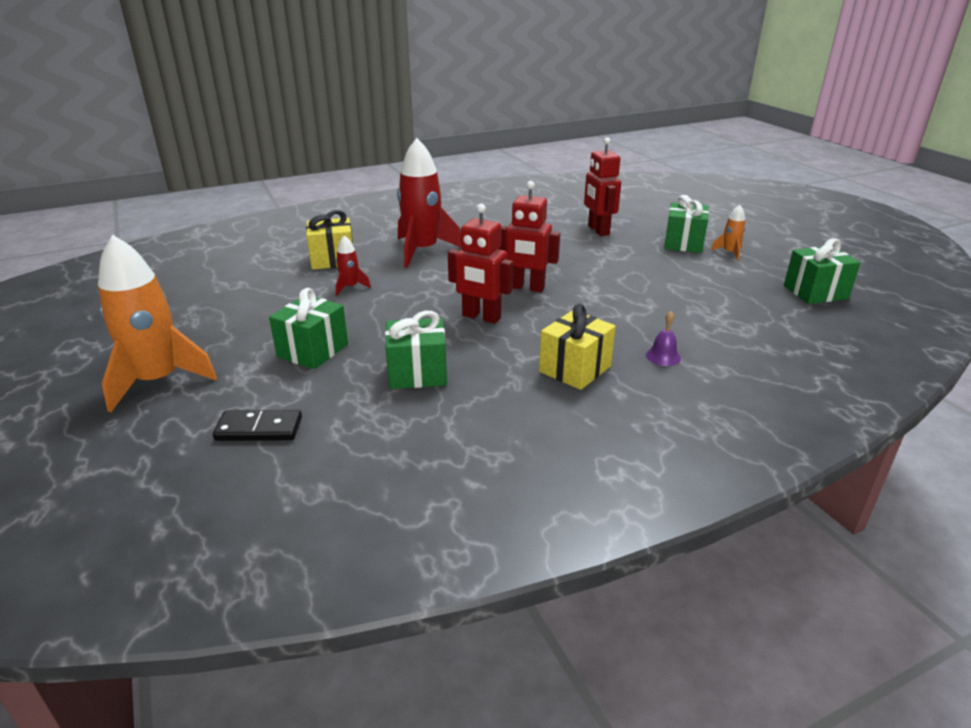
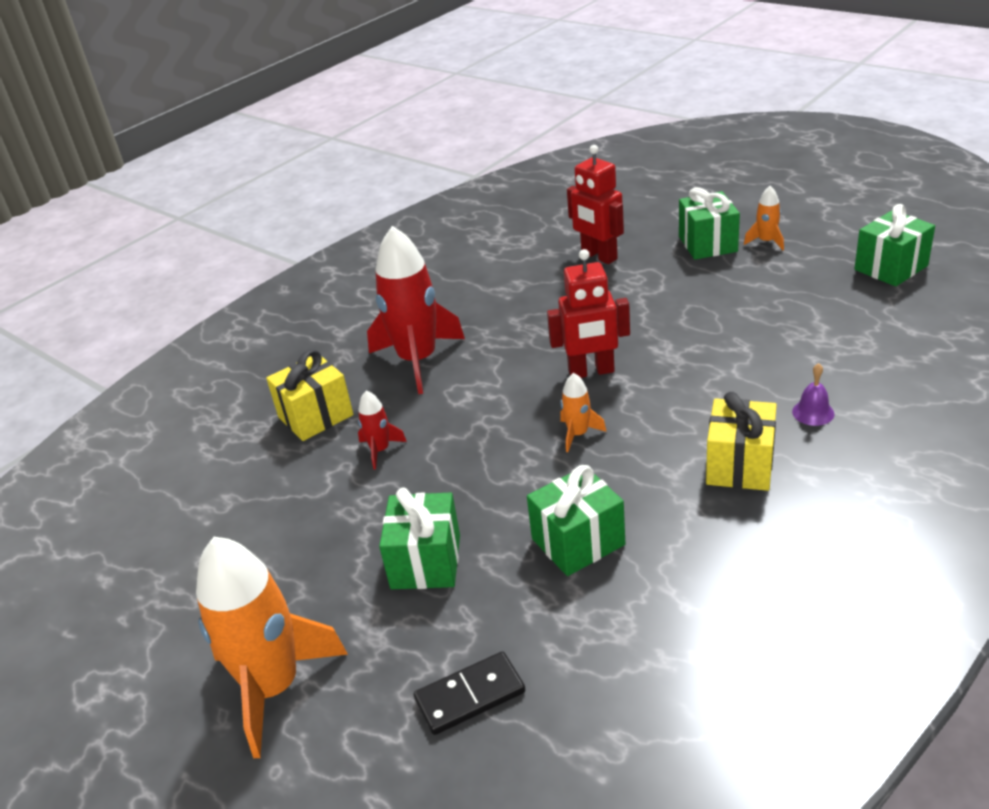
camera: 20 degrees left, 5 degrees up
(481, 317) = (578, 434): red robot -> orange rocket

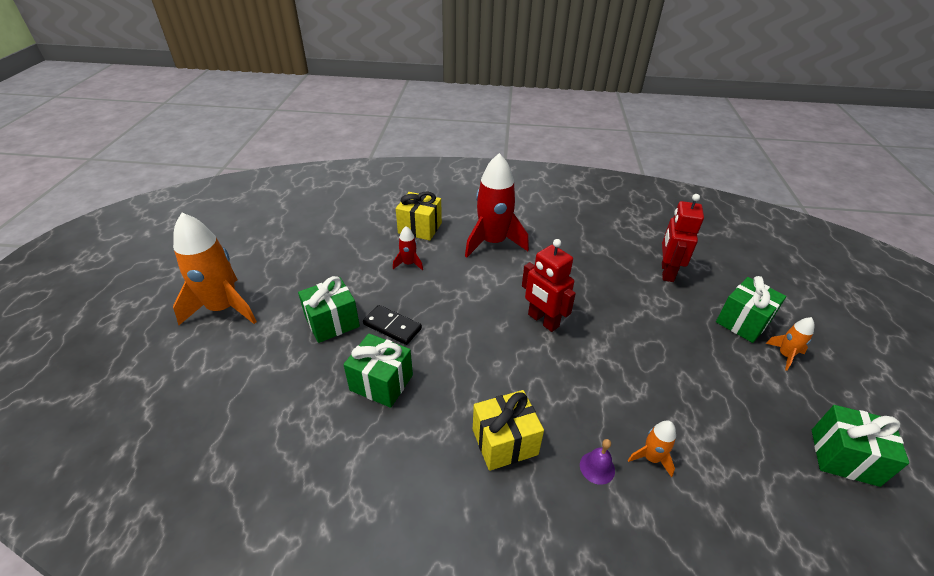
camera: 50 degrees right, 5 degrees up
(470, 695) = (240, 387): black domino -> black domino (392, 326)
(578, 434) = (478, 340): orange rocket -> orange rocket (651, 458)

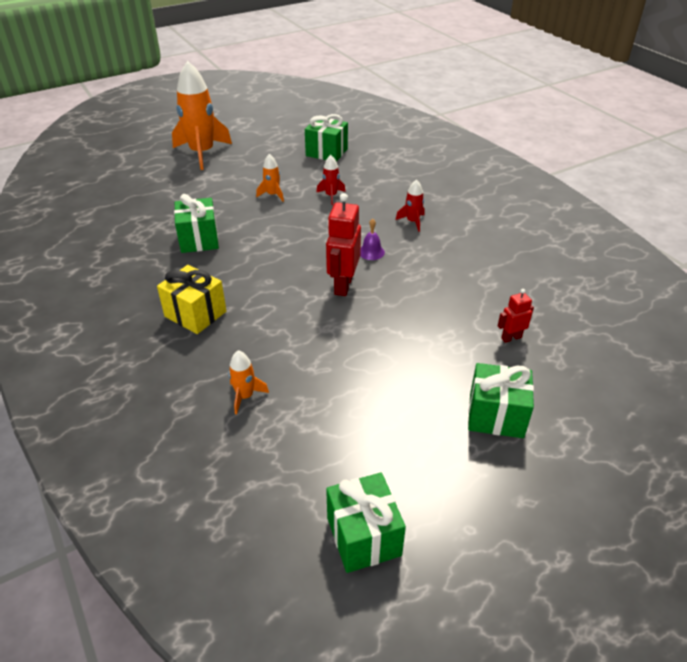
camera: 55 degrees right, 0 degrees up
(332, 322) = (233, 195): green gift -> green gift (326, 152)
(392, 326) = (255, 220): black domino -> none
(420, 228) = (381, 181): yellow gift -> none
(493, 242) = (412, 222): red rocket -> red rocket, size x0.45
(597, 467) = (210, 368): purple bell -> purple bell (371, 252)
(667, 272) = (511, 338): red robot -> red robot, size x0.55
(785, 355) = (477, 461): orange rocket -> orange rocket (272, 195)

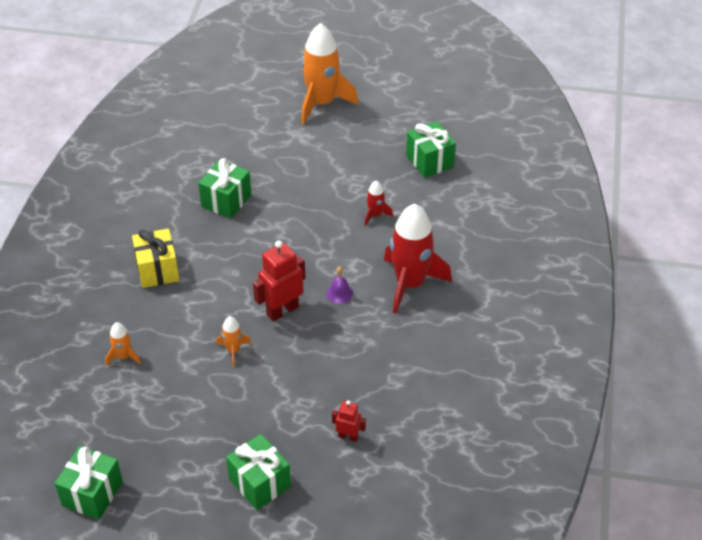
camera: 40 degrees right, 5 degrees up
(272, 195) = (329, 186): orange rocket -> orange rocket (233, 350)
(412, 222) = (410, 284): red rocket -> red rocket, size x2.22

